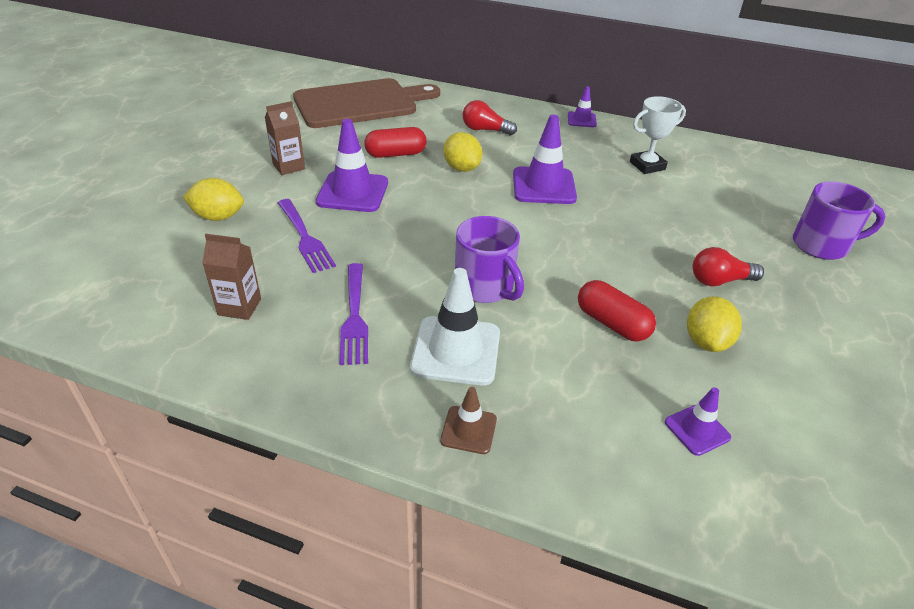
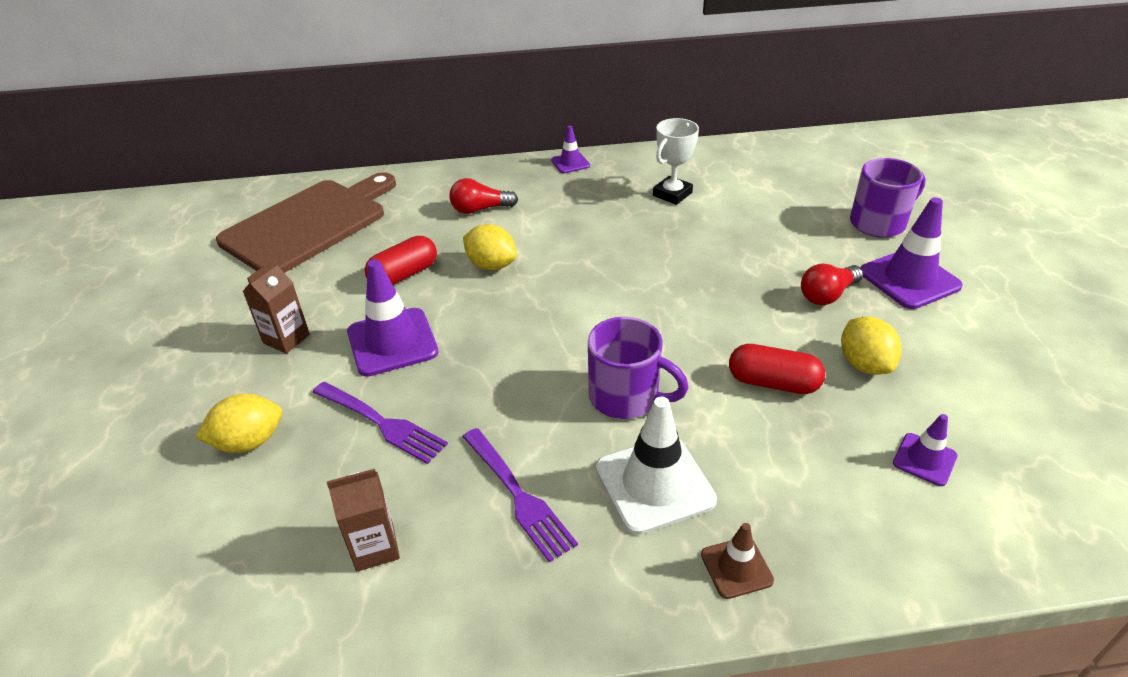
camera: 25 degrees left, 0 degrees up
(543, 186) = (592, 255): purple traffic cone -> purple traffic cone (909, 279)

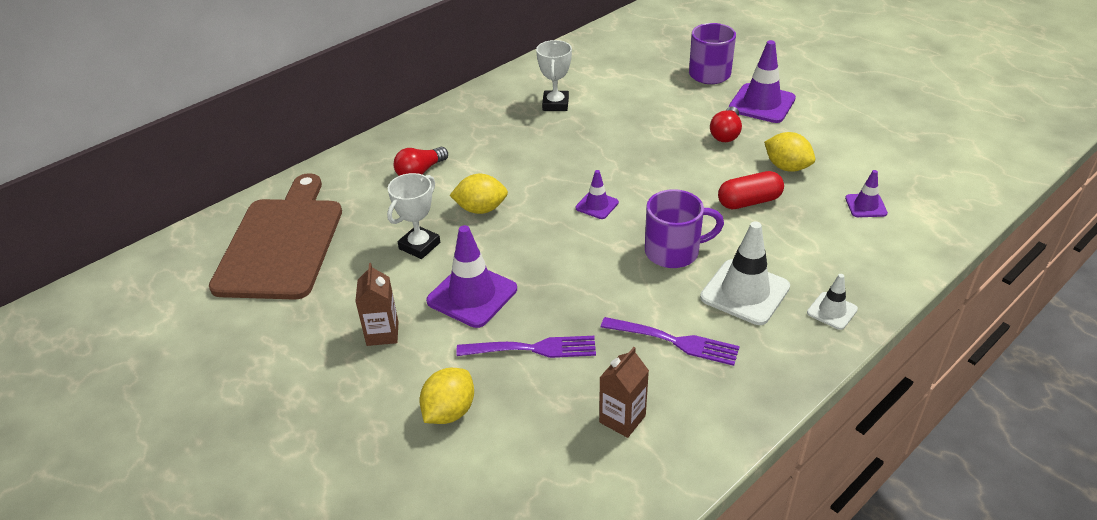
camera: 35 degrees left, 0 degrees up
(404, 275) = (419, 246): red capsule -> white trophy
(570, 163) = (451, 109): purple traffic cone -> purple traffic cone (597, 205)
(736, 567) = (832, 311): brown traffic cone -> white traffic cone

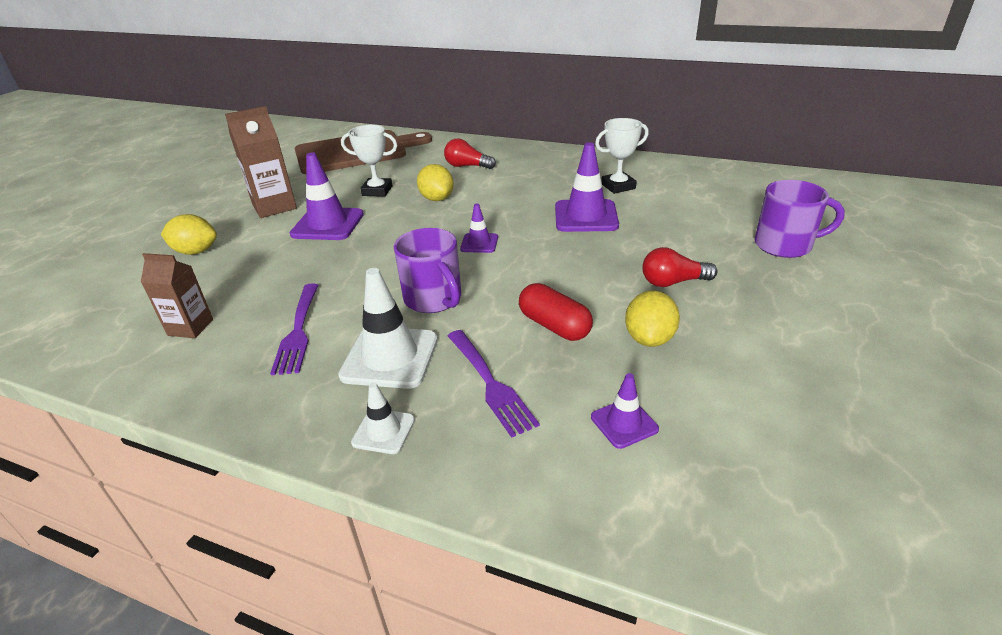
camera: 65 degrees right, 5 degrees down
(382, 333) = (274, 207): brown carton -> brown carton, size x1.55
(532, 349) = (271, 264): purple fork -> purple fork (489, 383)
(761, 104) = (767, 292): purple traffic cone -> purple traffic cone (586, 216)

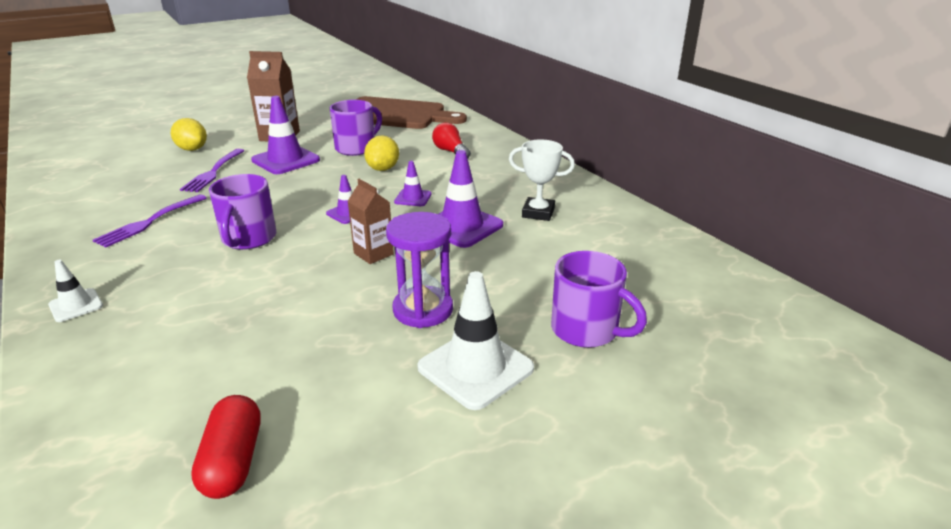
camera: 35 degrees right, 5 degrees down
(190, 327) = (112, 194): brown carton -> brown carton (373, 254)
(377, 191) = (356, 148): white trophy -> purple mug
(390, 357) = (158, 263): white traffic cone -> white traffic cone (475, 368)
(489, 383) = (173, 310): purple fork -> purple fork (213, 172)
(554, 326) = (280, 296): red capsule -> red capsule (233, 461)
(624, 423) = (189, 386): purple traffic cone -> purple traffic cone (413, 198)
(649, 338) = (319, 341): yellow lemon -> none
(673, 282) = (423, 310): red light bulb -> purple hourglass

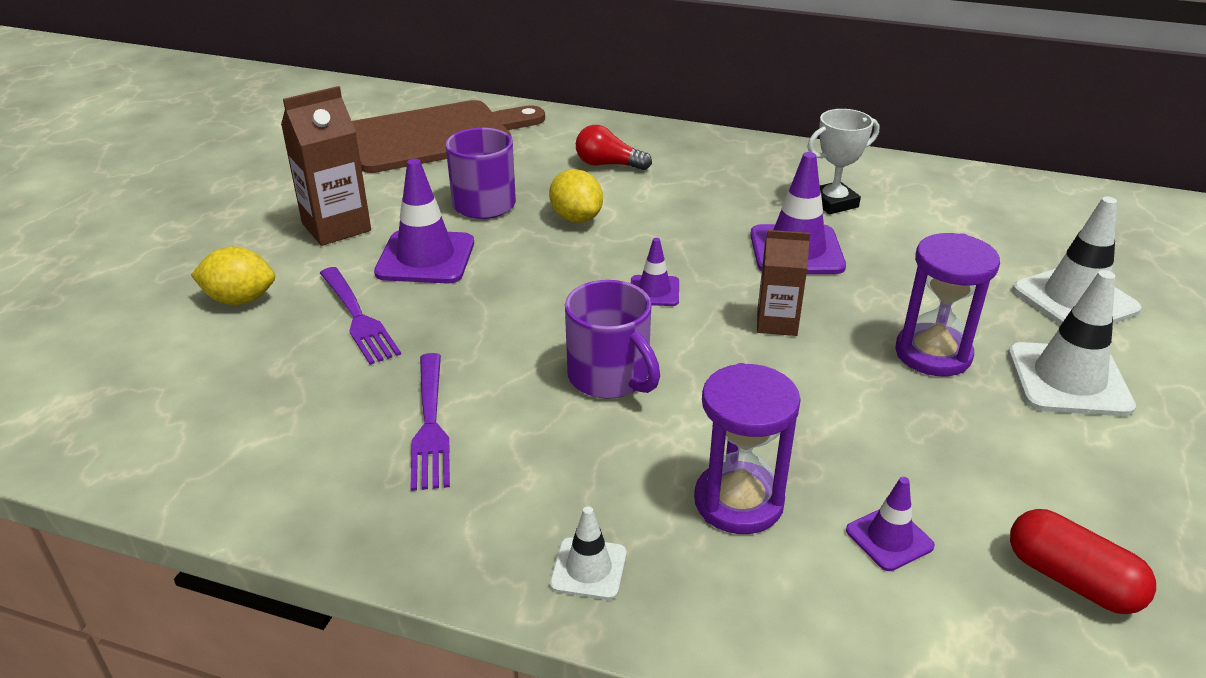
camera: 40 degrees left, 5 degrees up
(180, 317) = (738, 502): none -> purple hourglass
(413, 198) = (684, 240): purple traffic cone -> purple traffic cone (889, 538)
(586, 330) = (1075, 300): purple mug -> white traffic cone

